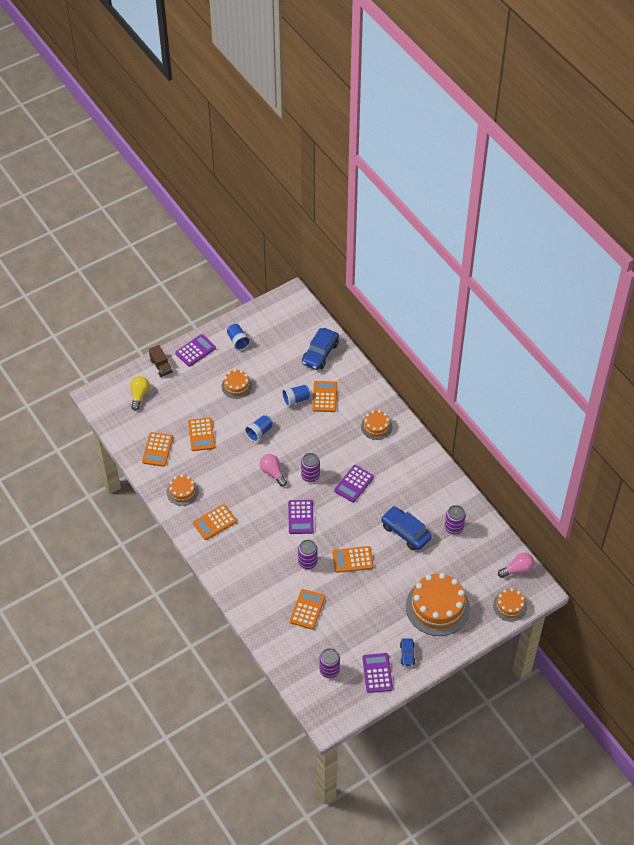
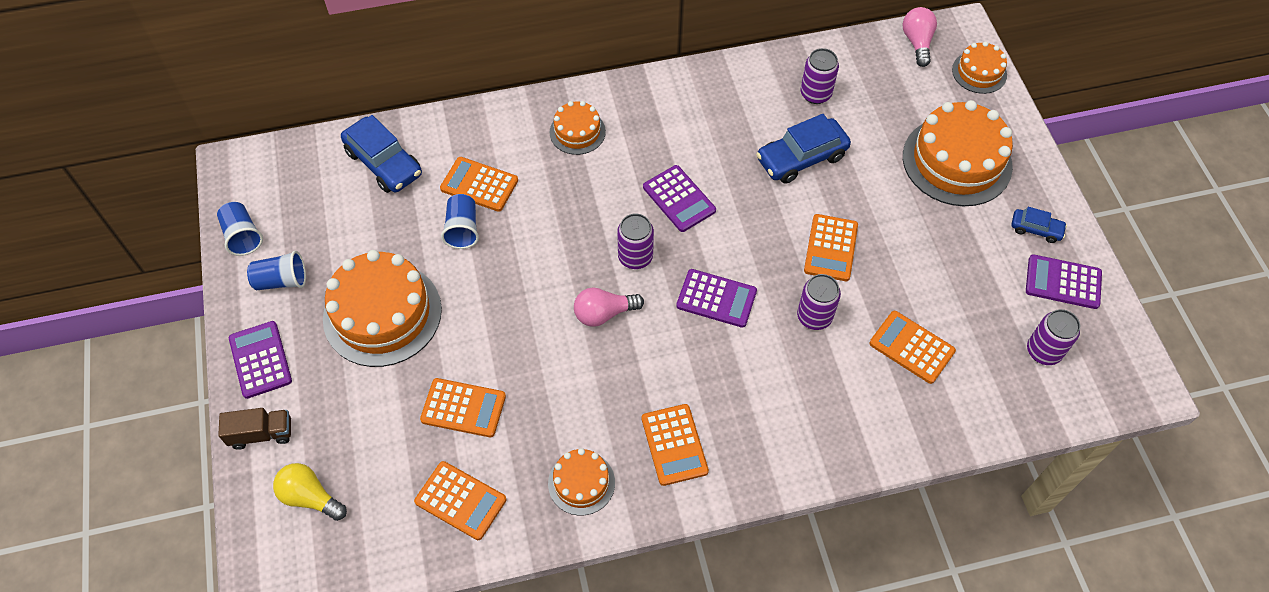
camera: 70 degrees left, 5 degrees up
(236, 386) = (382, 314): orange cake -> orange cake, size x1.90
(259, 432) = (505, 308): blue cup -> blue cup (242, 236)

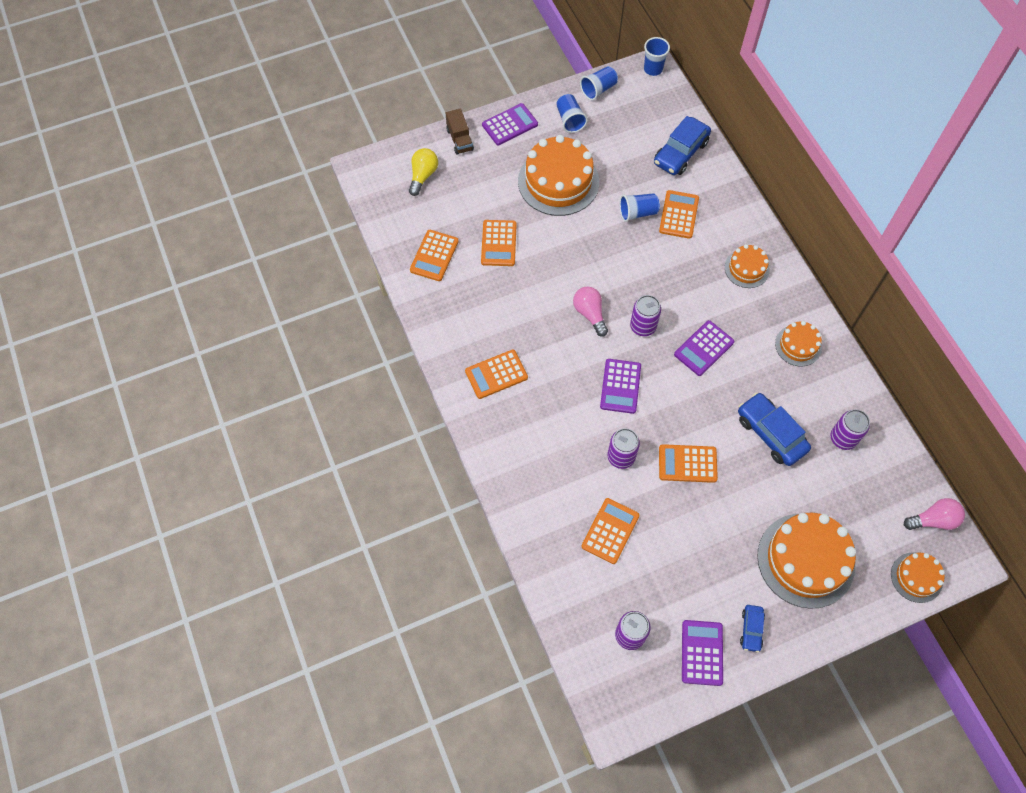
camera: 80 degrees right, 5 degrees up
(235, 166) = (653, 69): none -> blue cup
(581, 483) = (458, 322): orange cake -> orange cake (798, 345)

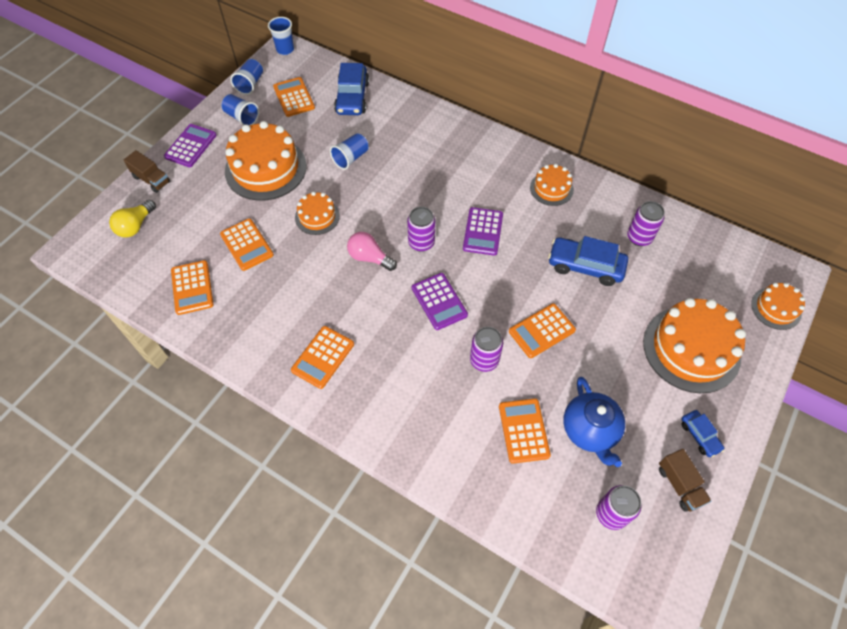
camera: 35 degrees left, 5 degrees down
(423, 175) = (135, 226): yellow light bulb -> yellow light bulb turned 135 degrees counterclockwise
(663, 566) = (590, 431): none -> blue teapot
(679, 215) = (385, 142): orange calculator -> orange calculator (294, 97)
(702, 653) = (679, 485): purple calculator -> brown truck
(746, 268) = (468, 154): orange cake -> orange cake (317, 216)
(933, 520) = (750, 258): pink light bulb -> none

